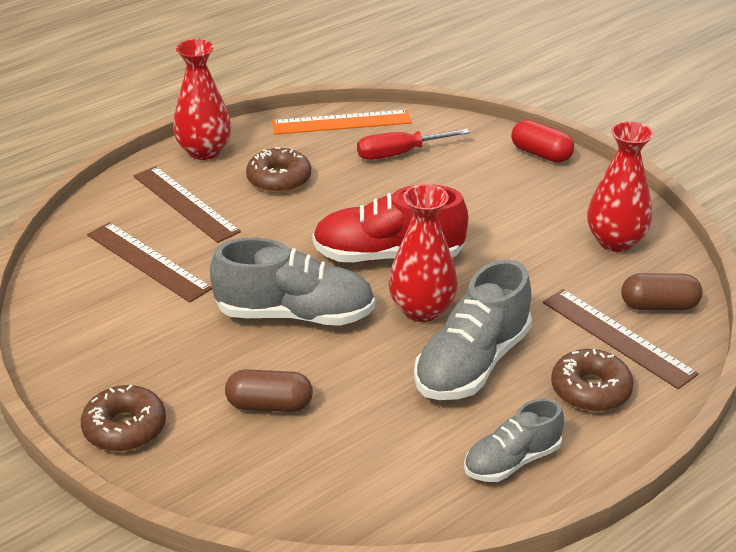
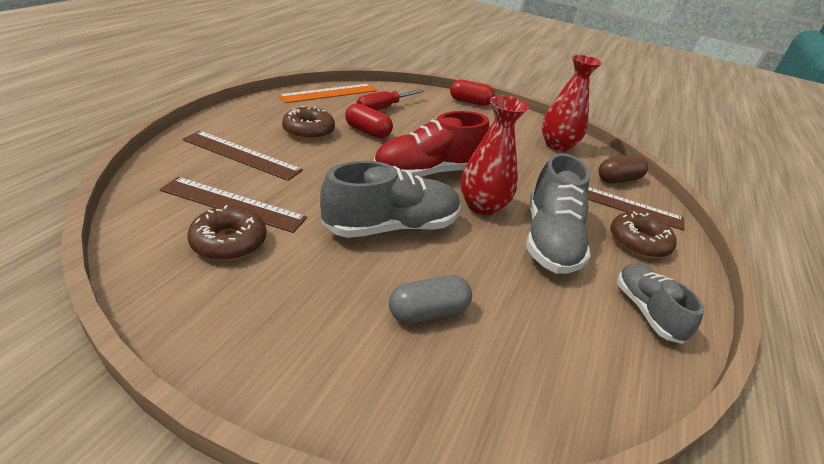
camera: 30 degrees left, 0 degrees up
(125, 428) = (301, 377): brown donut -> brown donut (229, 242)
(204, 151) = (235, 117): red vase -> none
(269, 405) = (428, 312): brown capsule -> grey capsule
(352, 188) = (368, 132): none -> red capsule
(512, 461) = (646, 311): grey shoe -> grey shoe turned 135 degrees clockwise

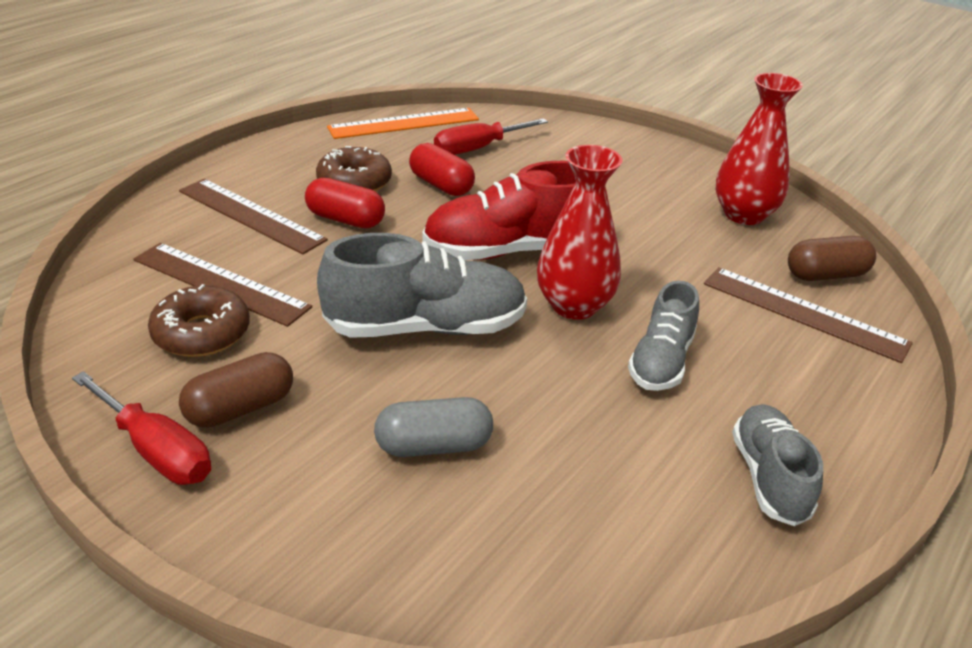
camera: 15 degrees right, 0 degrees up
(218, 338) = (156, 450): none -> red screwdriver
(276, 297) = (240, 408): none -> brown capsule
(470, 102) = (624, 139): red capsule -> red capsule (345, 219)
(550, 239) = (661, 361): grey shoe -> grey shoe, size x0.62
(638, 242) = (809, 376): brown donut -> none

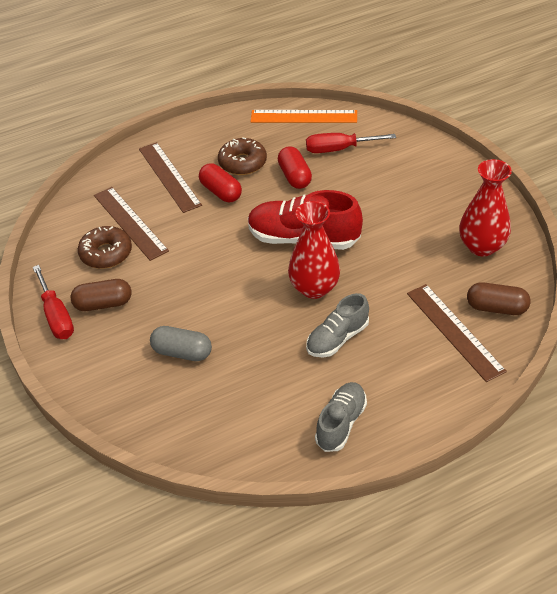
camera: 30 degrees right, 10 degrees up
(425, 327) = (221, 280): grey shoe -> none

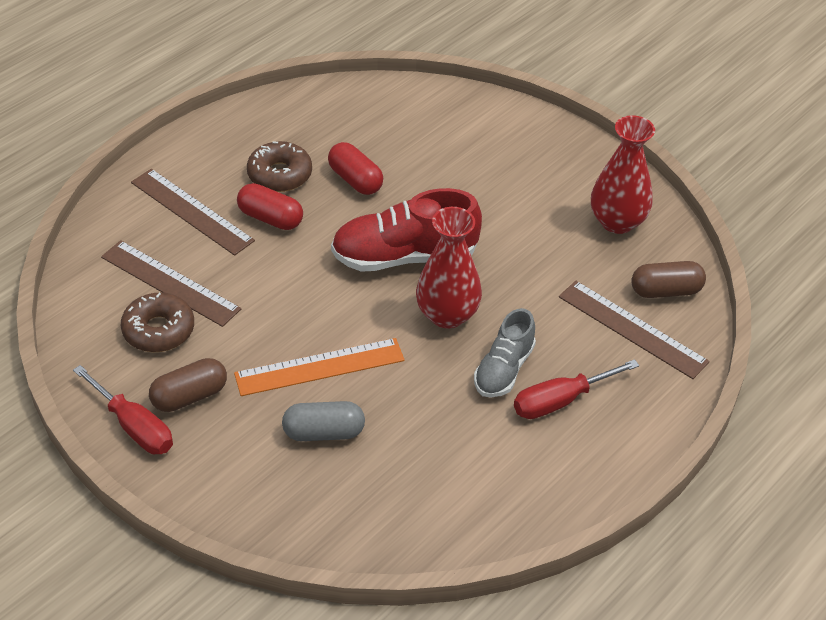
camera: 25 degrees left, 0 degrees up
(303, 117) = (329, 100): orange ruler -> orange ruler (320, 367)
(339, 149) = (394, 134): red screwdriver -> red screwdriver (560, 401)
(341, 423) = (555, 468): grey shoe -> none

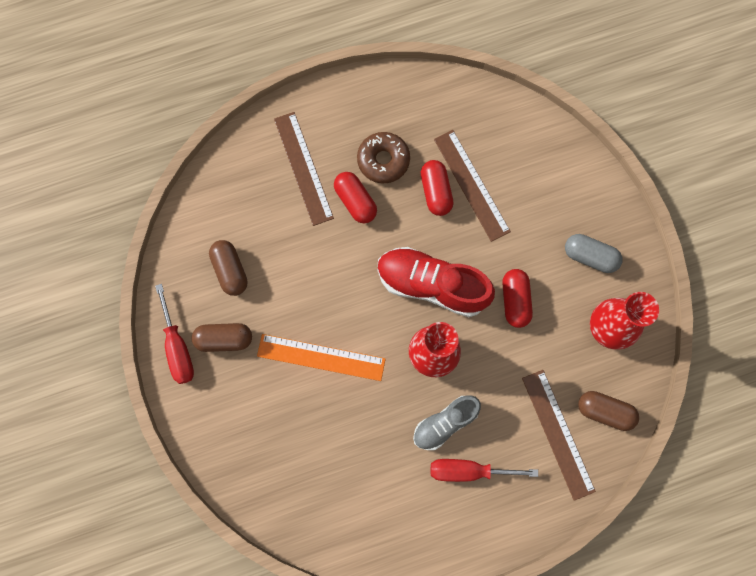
camera: 30 degrees right, 30 degrees up
(158, 330) = (230, 270): brown donut -> brown capsule
(170, 283) = (257, 230): brown ruler -> brown ruler (471, 185)
(323, 432) = (295, 415): grey capsule -> grey capsule (590, 256)
(503, 236) = (515, 300): none -> red capsule

